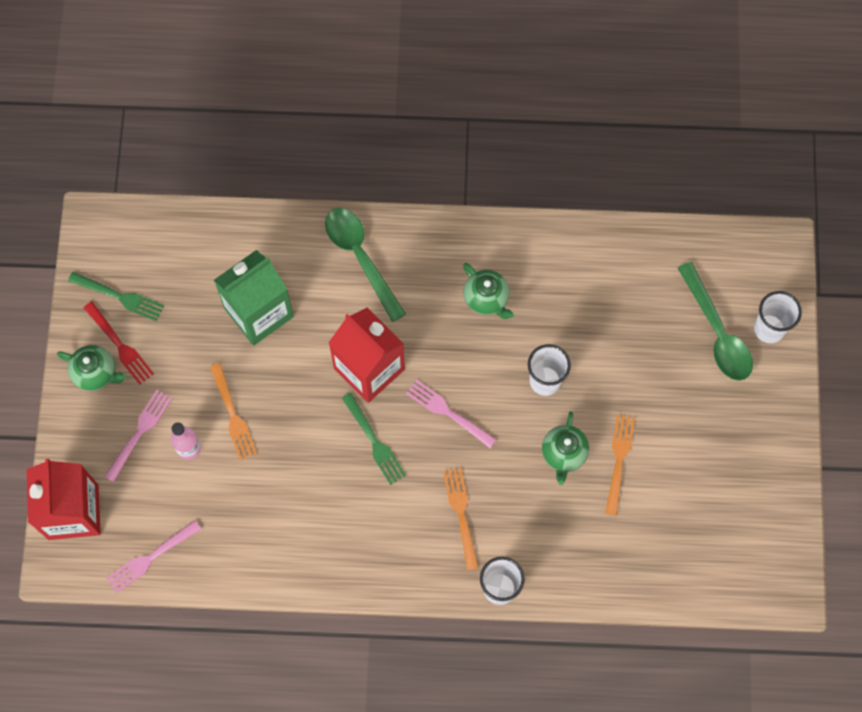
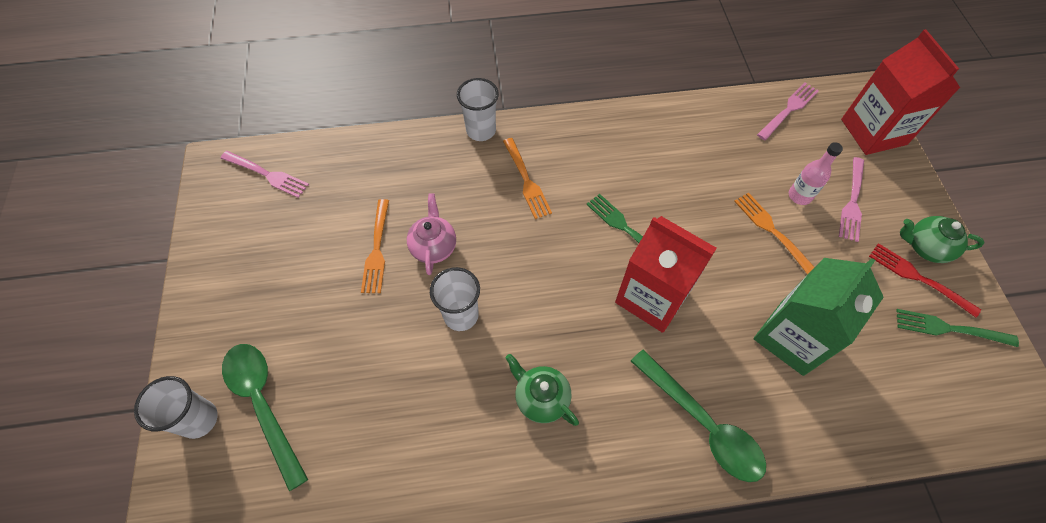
camera: 170 degrees right, 10 degrees down
(448, 413) = (558, 267): pink fork -> pink fork (266, 174)
(564, 454) = (434, 247): green teapot -> pink teapot

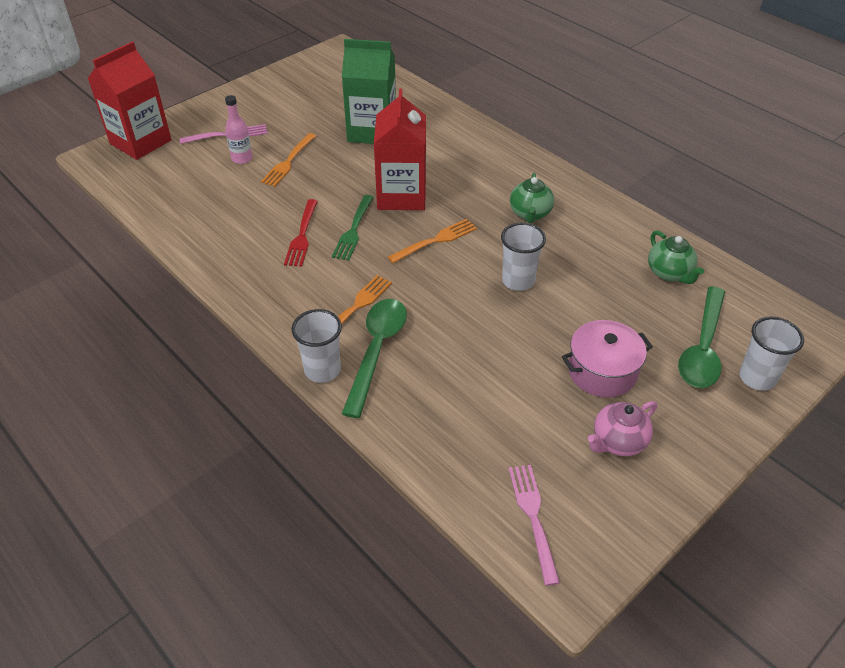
camera: 125 degrees left, 15 degrees down
(319, 302) = (602, 371): none -> pink pot
(377, 249) = (518, 366): orange fork -> orange fork (435, 241)
(434, 247) = (479, 330): pink teapot -> pink teapot (618, 442)
(702, 424) = (469, 146): green spoon -> green spoon (376, 351)
(788, 110) = (144, 188): pink fork -> none
(919, 278) = (275, 97): red fork -> red fork (302, 235)
(925, 247) = (246, 99): green teapot -> green teapot (669, 273)
(950, 329) = (306, 80): green fork -> none

